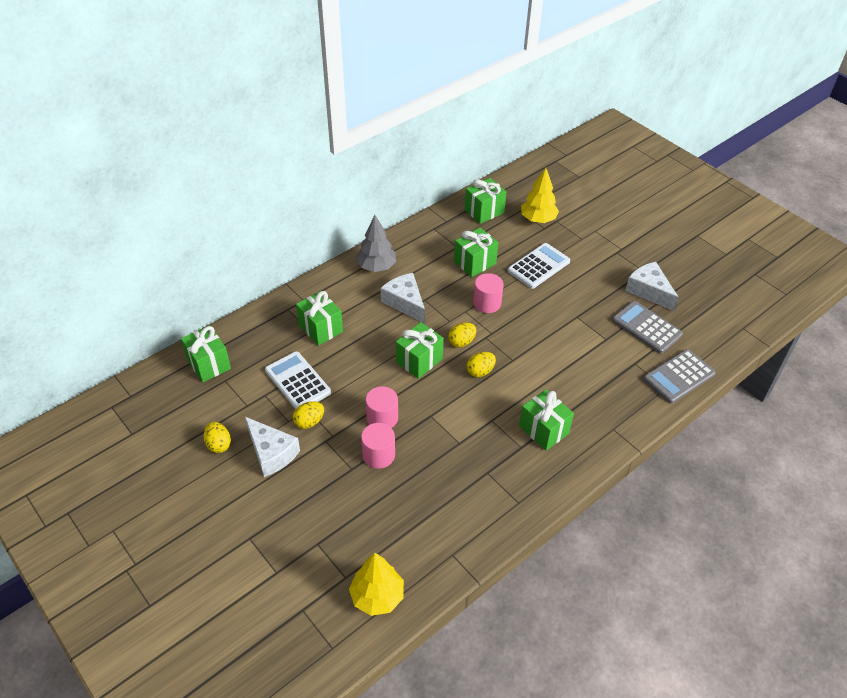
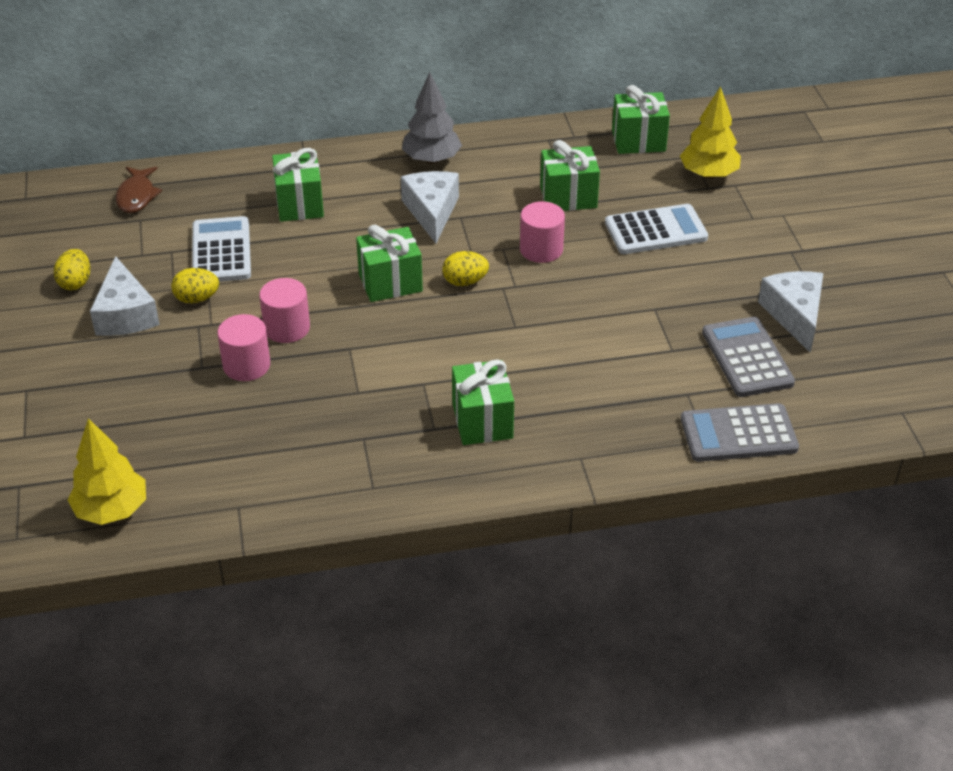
camera: 30 degrees right, 5 degrees down
(209, 364) = (137, 196): green gift -> brown fish
(480, 371) = (459, 323): yellow egg -> none

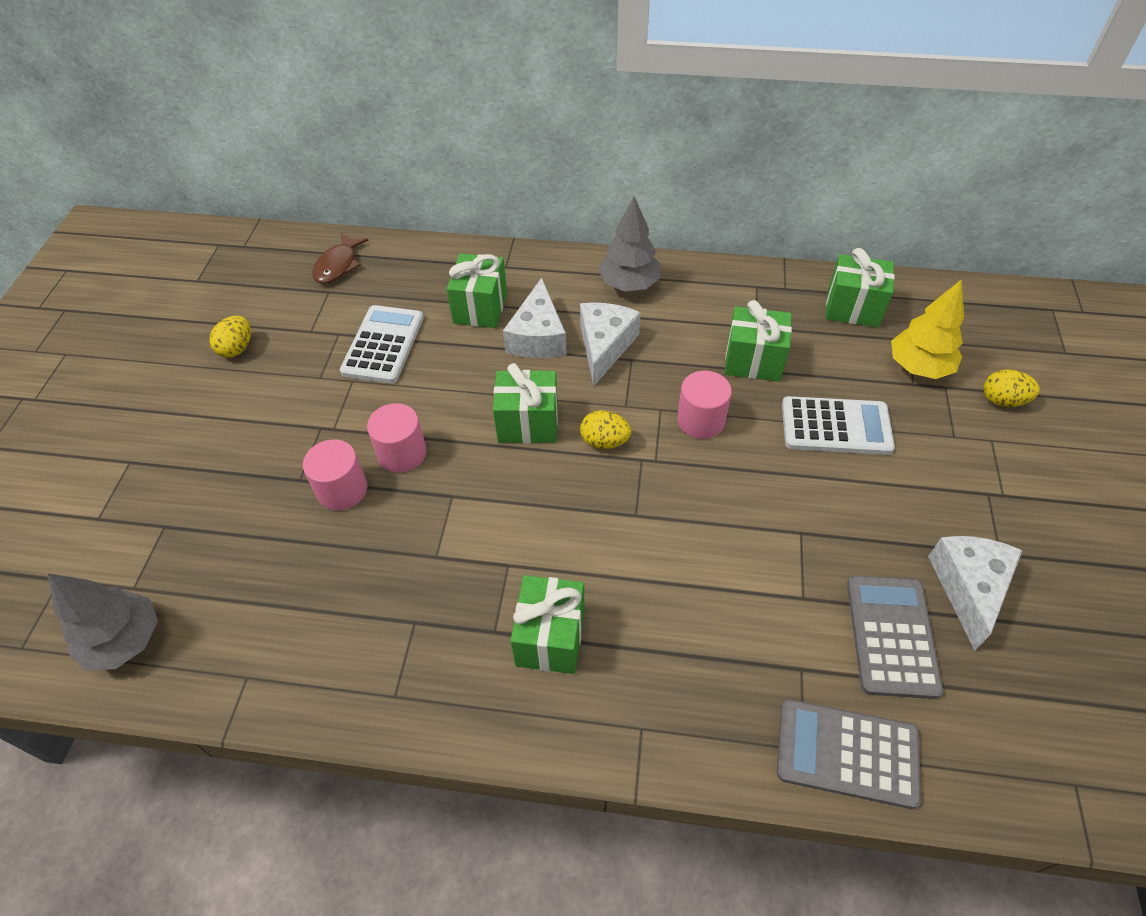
camera: 20 degrees right, 10 degrees up
(111, 510) = (124, 640): yellow tree -> grey tree
(125, 314) = (261, 396): white cheese -> white cheese (538, 337)
(197, 299) = (334, 395): yellow egg -> yellow egg (1002, 400)

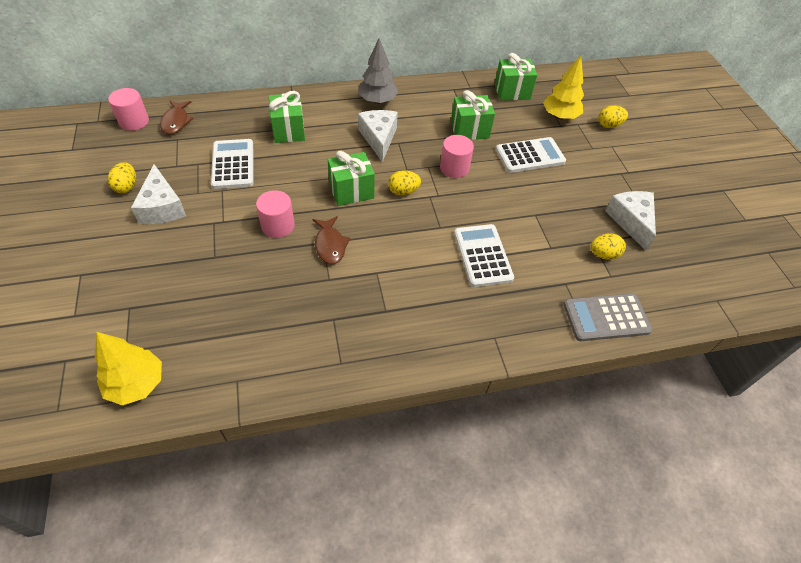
camera: 25 degrees left, 0 degrees up
(124, 640) = (136, 384): grey tree -> yellow tree
(342, 489) = (247, 256): pink cylinder -> pink cylinder (134, 121)
(460, 502) = (330, 245): none -> brown fish
(538, 337) = (334, 140): white cheese -> white cheese (162, 207)
(550, 637) = (421, 305): green gift -> none
(682, 581) = (482, 255): none -> white calculator
(891, 636) = (603, 254): grey calculator -> yellow egg

